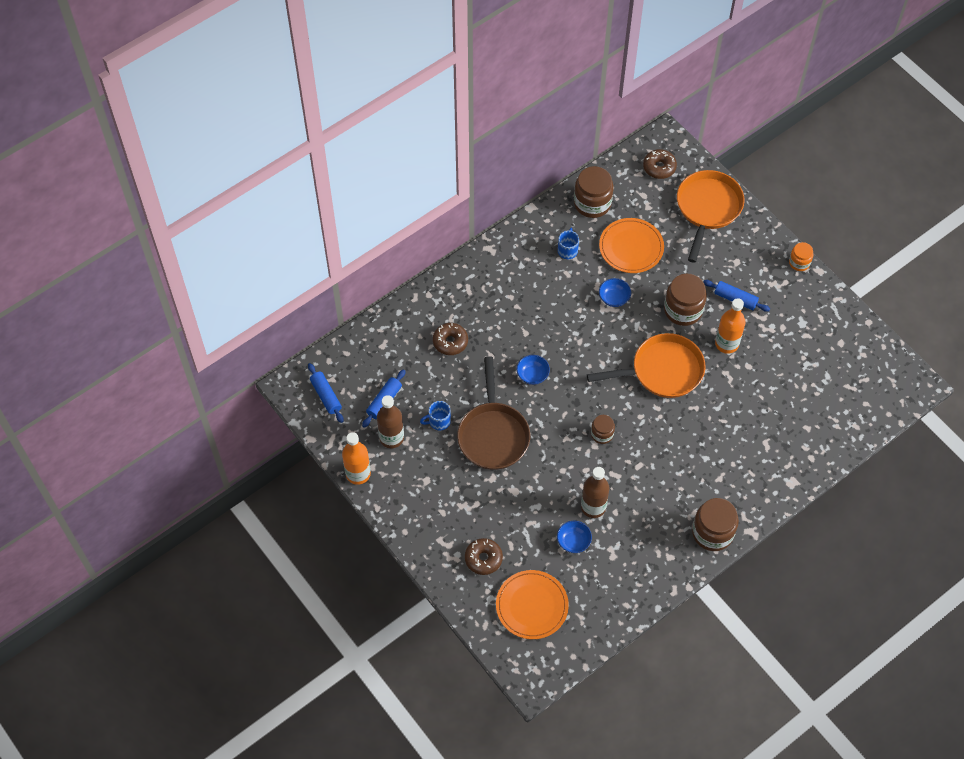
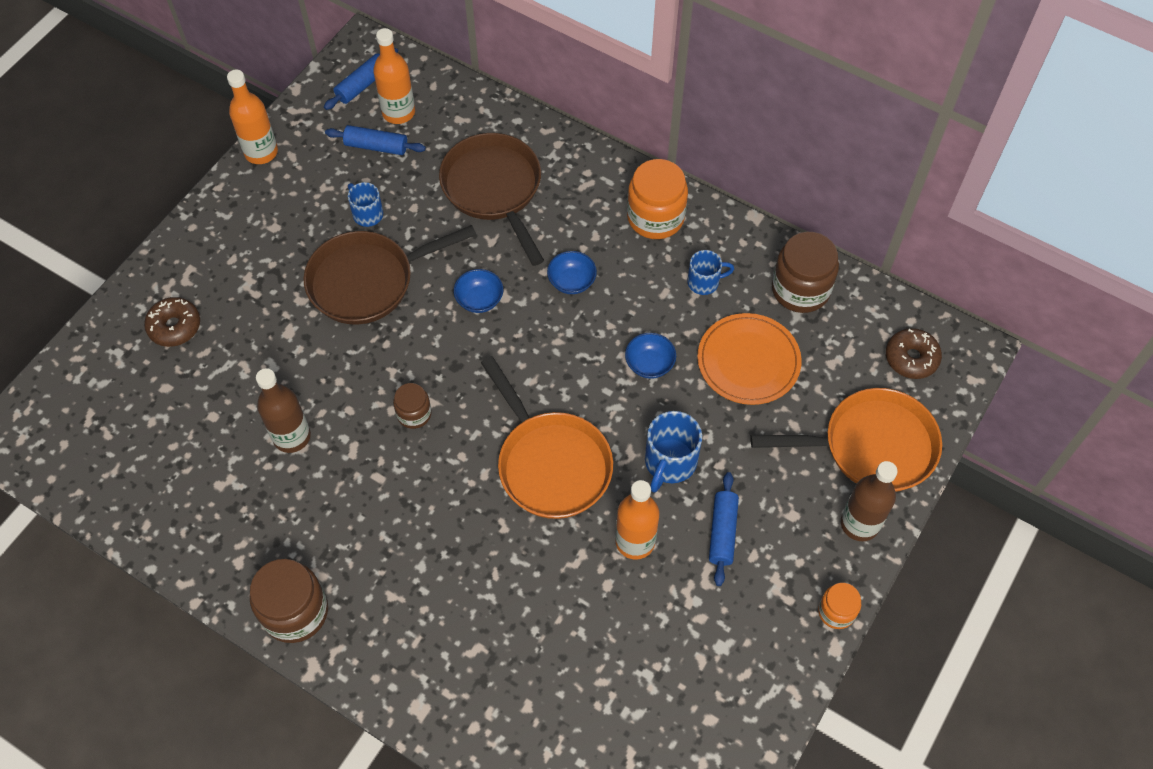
camera: 70 degrees right, 0 degrees up
(360, 380) = (398, 112): none -> orange bottle
(391, 438) = (325, 171): brown bottle -> brown bottle (859, 524)
(450, 342) = (494, 189): brown donut -> brown pan
(509, 259) = (655, 217): none -> orange jar
(532, 606) = (117, 405): orange plate -> none
(573, 541) = (230, 427): blue bowl -> blue bowl (571, 281)
(683, 310) = (669, 462): brown jar -> blue mug

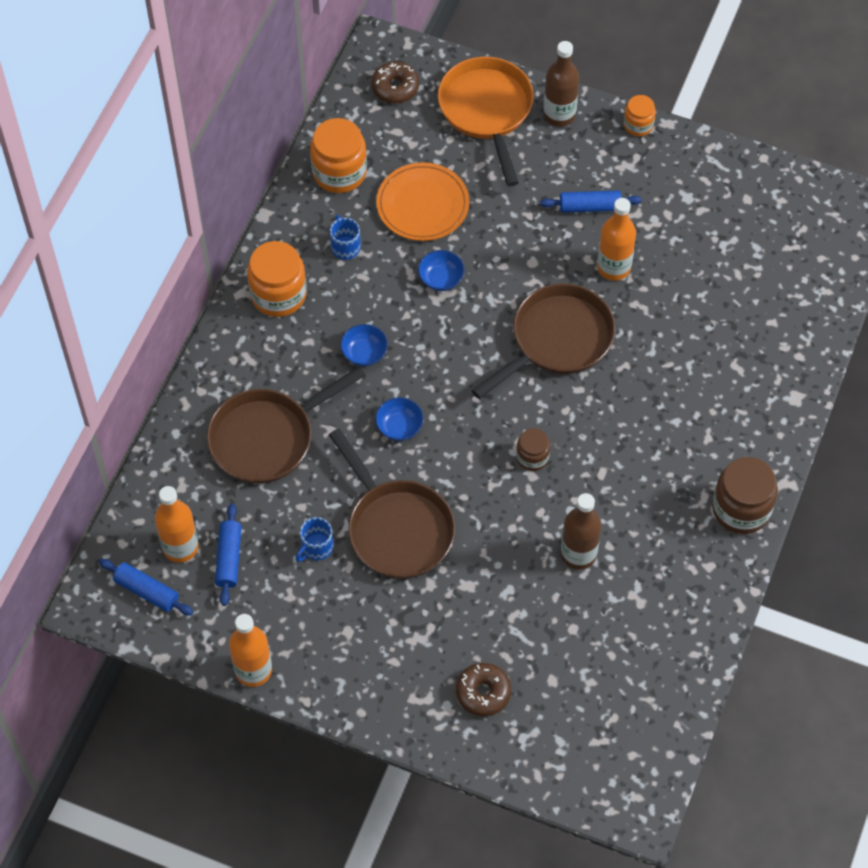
camera: 100 degrees left, 0 degrees up
(550, 464) = (557, 340): orange pan -> brown pan
(669, 462) = (535, 251): blue mug -> none
(800, 289) = (339, 172): brown jar -> orange jar

